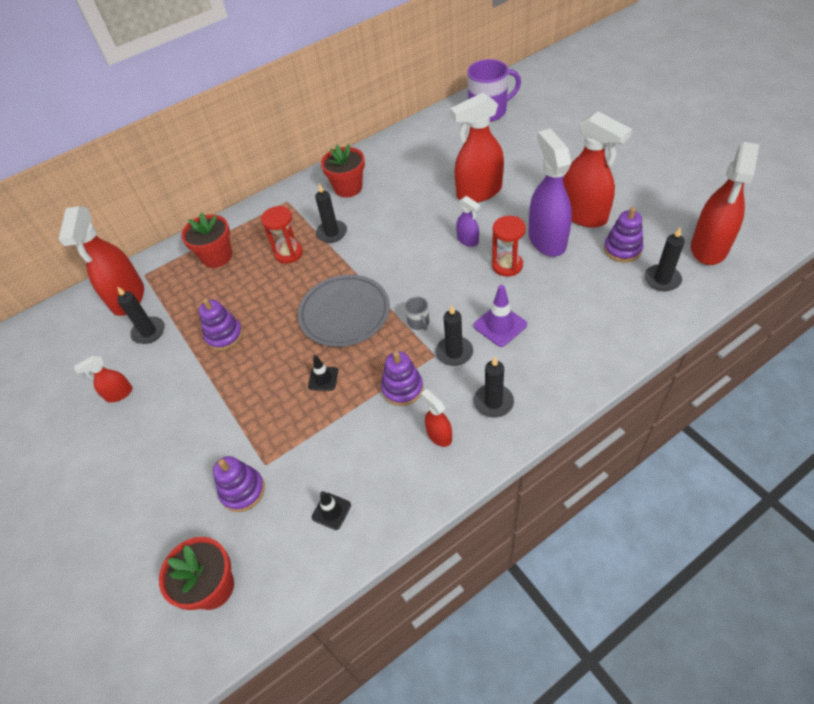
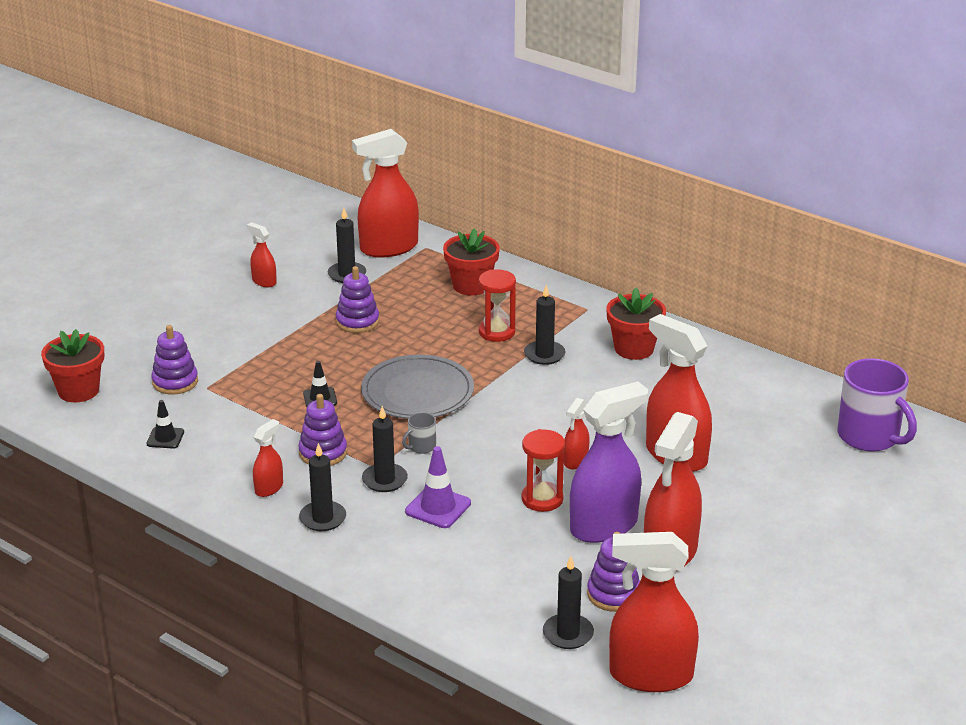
camera: 65 degrees right, 20 degrees down
(468, 240) = (575, 461): purple spray bottle -> red spray bottle

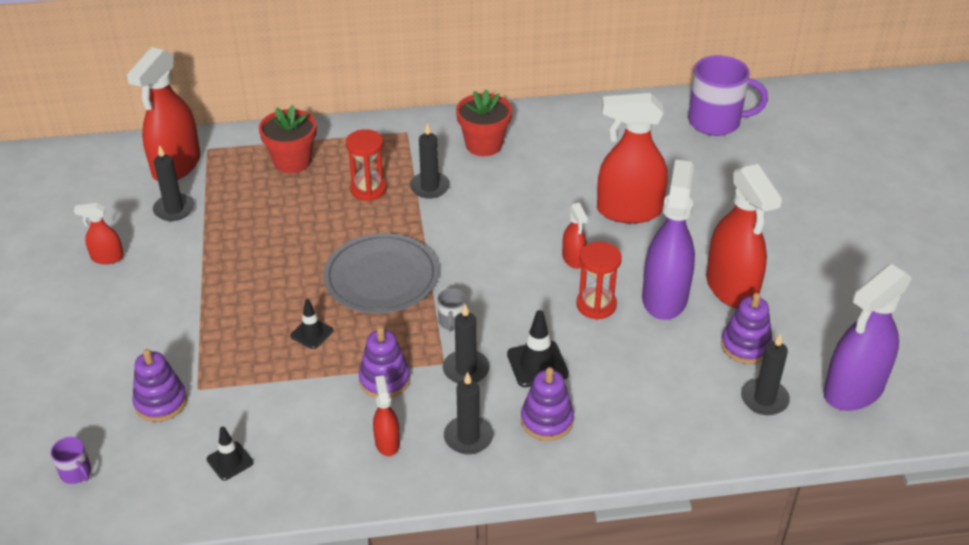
camera: 45 degrees left, 10 degrees up
(78, 391) = (76, 473): red flower pot -> purple mug
(357, 321) = (244, 246): purple stacking toy -> purple stacking toy (547, 420)
(438, 507) = (537, 364): purple traffic cone -> black traffic cone
(650, 675) = (853, 390): red spray bottle -> purple spray bottle

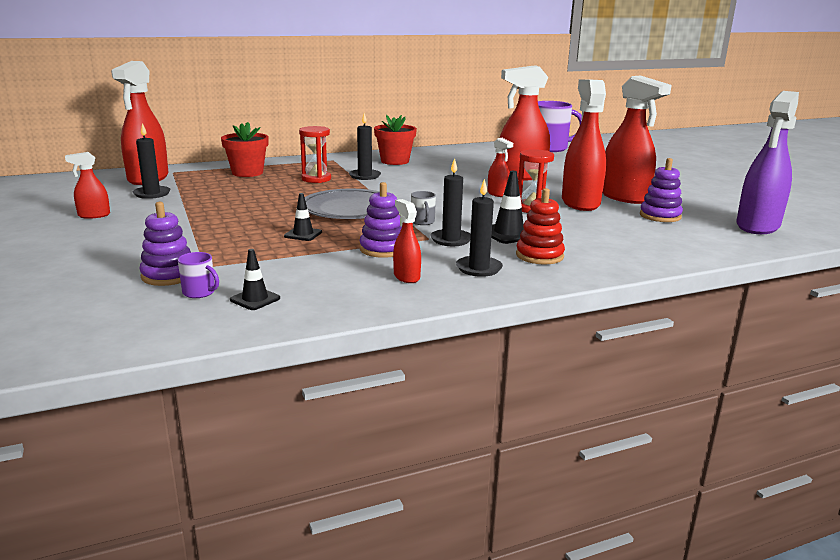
camera: 15 degrees left, 20 degrees down
(76, 473) = (84, 321): purple mug -> purple mug (199, 292)
(547, 420) = (539, 256): purple stacking toy -> red stacking toy
(664, 297) = (580, 203): purple spray bottle -> red spray bottle
(764, 399) = (699, 234): black candle -> none

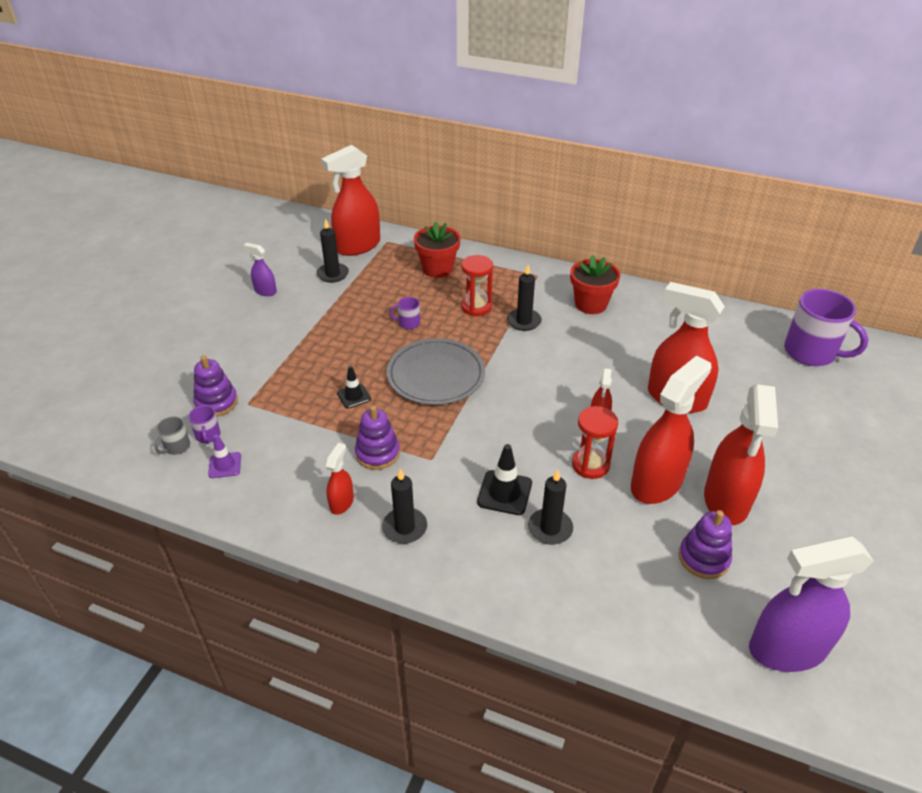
camera: 45 degrees right, 20 degrees up
(94, 215) = (265, 291): red spray bottle -> purple spray bottle
(255, 299) = (225, 465): black traffic cone -> purple traffic cone
(276, 196) = (408, 323): none -> purple mug
(422, 222) = (462, 430): grey mug -> grey mug (176, 447)
(451, 240) = (444, 472): black candle -> black candle (550, 528)
(539, 256) = (477, 543): red stacking toy -> none

